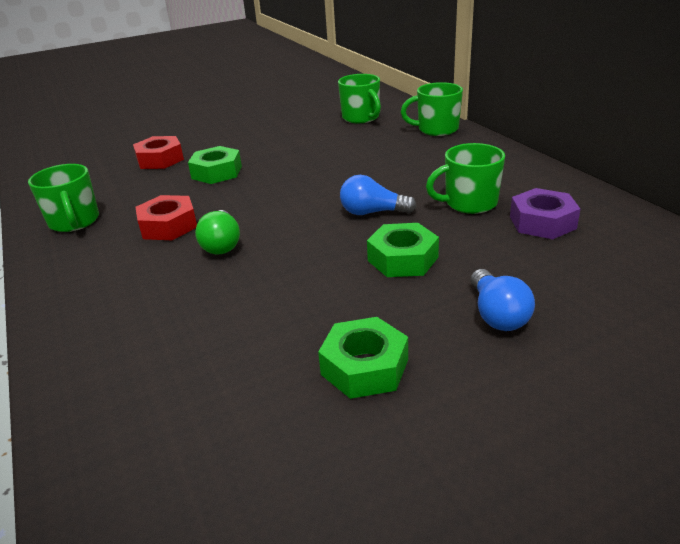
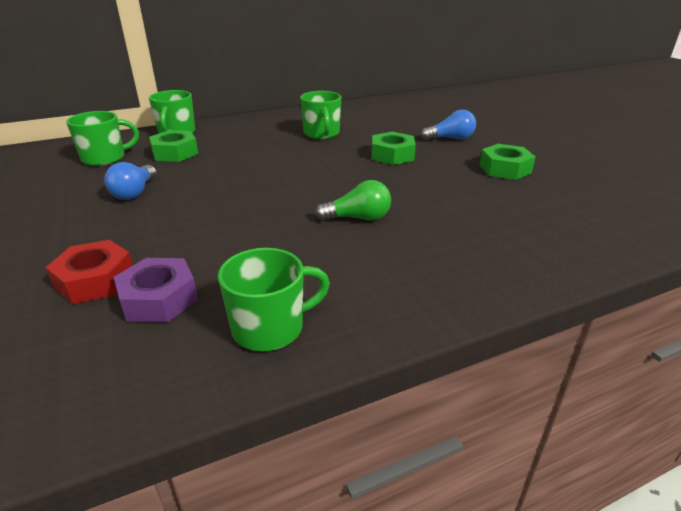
camera: 90 degrees left, 0 degrees up
(168, 226) = (311, 250): red nut -> none
(217, 172) = (184, 232): green nut -> green nut (175, 153)
(373, 212) = (322, 161): blue light bulb -> blue light bulb (135, 192)
(542, 222) = (355, 120): purple nut -> purple nut (159, 299)

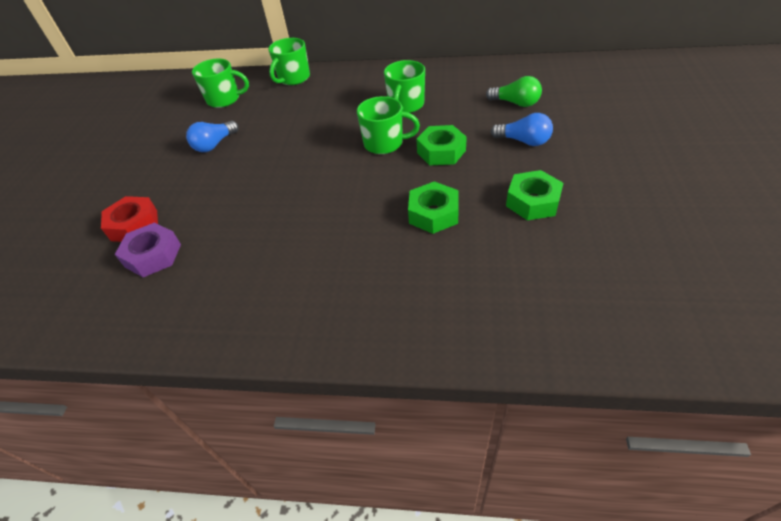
camera: 35 degrees right, 15 degrees up
(175, 153) = (273, 104): green nut -> green nut (433, 214)
(270, 328) = (189, 308): green mug -> green mug (384, 143)
(358, 218) = (337, 223): green light bulb -> green light bulb (515, 103)

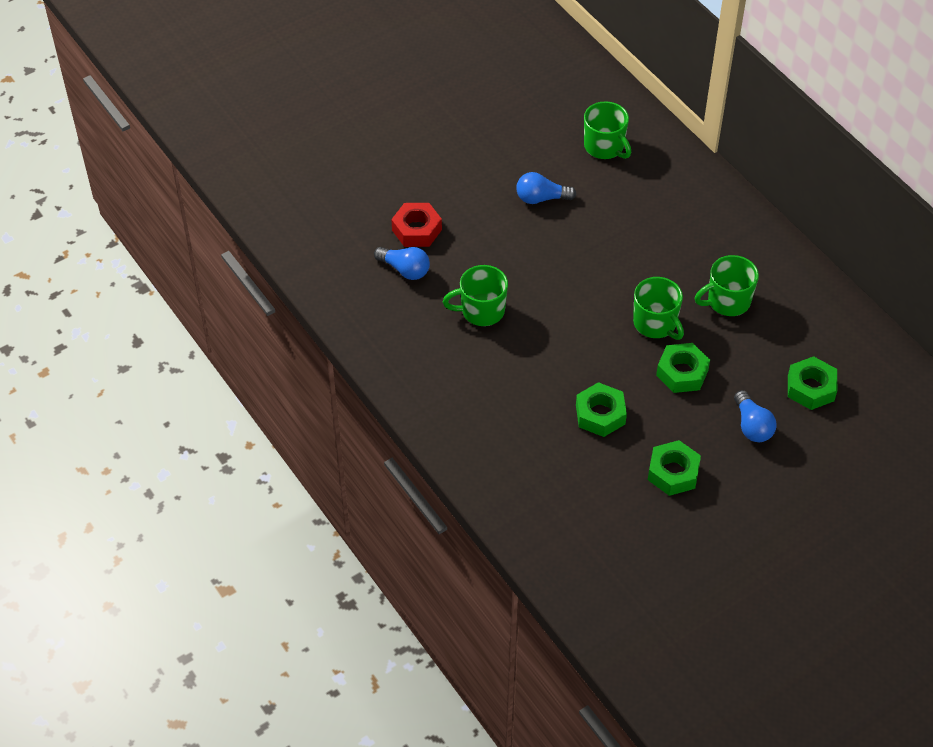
camera: 45 degrees right, 5 degrees up
(153, 255) = (405, 269): purple nut -> blue light bulb
(293, 78) = (688, 174): green mug -> green mug (481, 311)
(515, 103) = (811, 388): green light bulb -> green nut

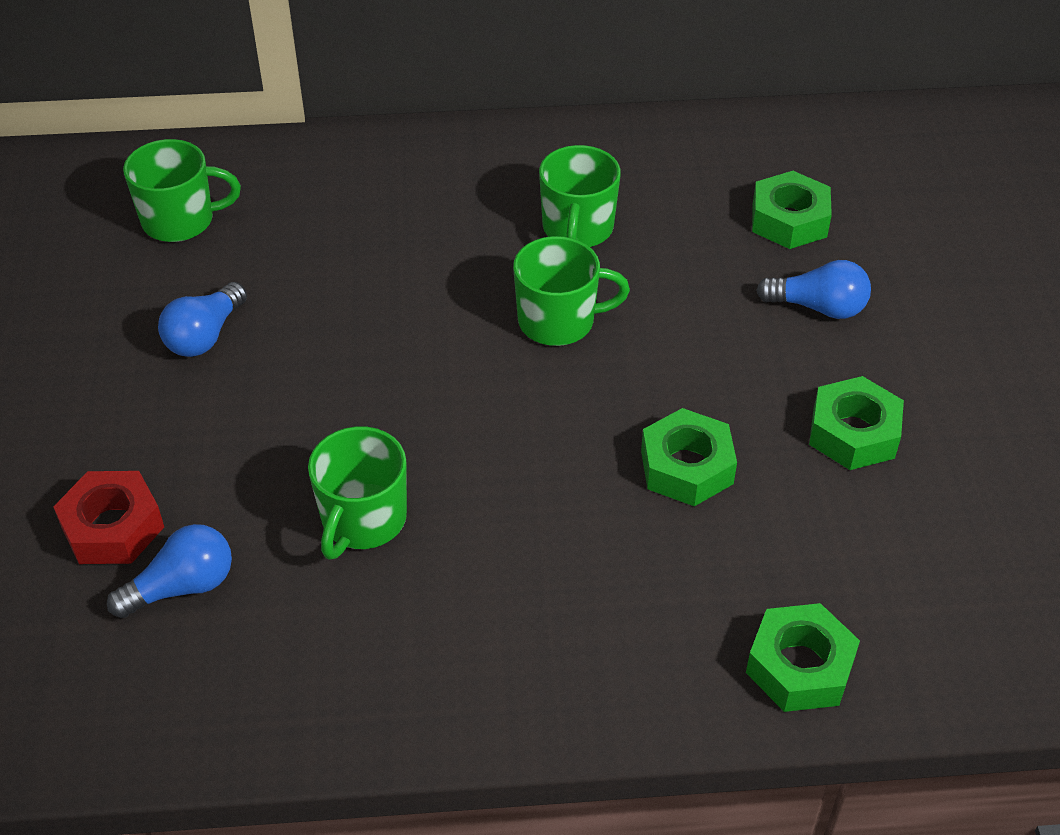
camera: 60 degrees left, 5 degrees down
(682, 373) = (671, 335): green nut -> green nut (800, 666)

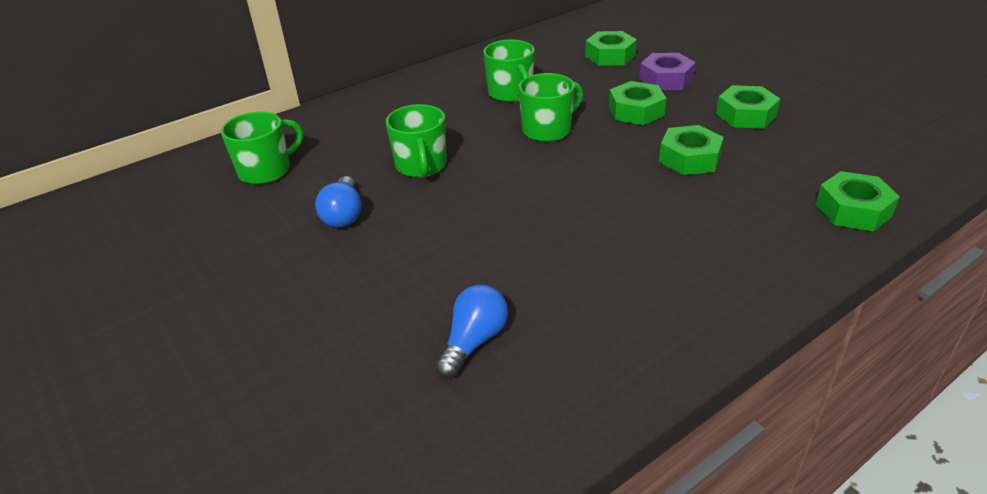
camera: 30 degrees left, 10 degrees down
(113, 527) = (388, 334): red nut -> none
(363, 520) = (548, 255): green mug -> green mug (421, 166)
(709, 347) = (636, 111): none -> green nut
(818, 307) = (666, 79): blue light bulb -> purple nut

